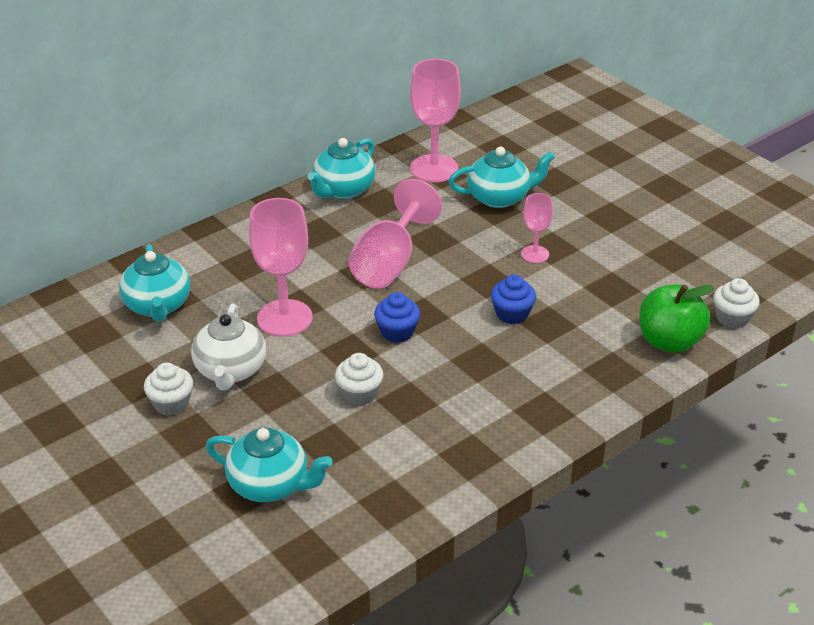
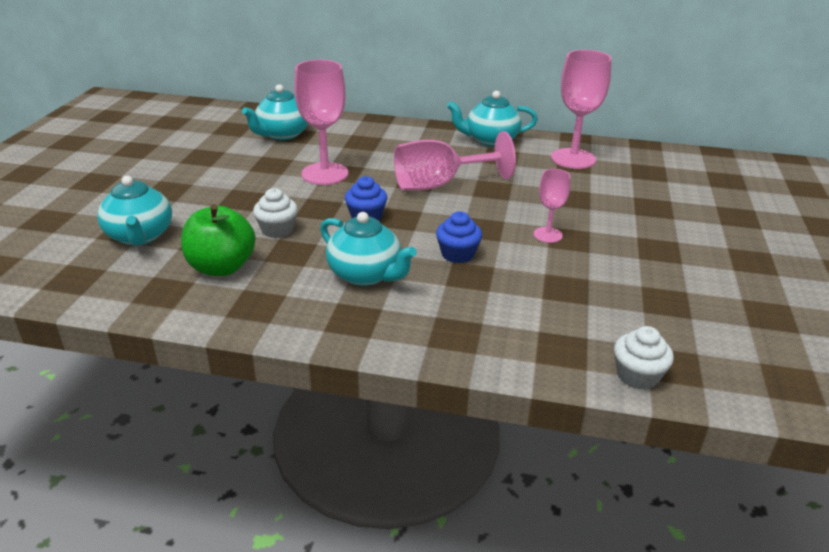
camera: 50 degrees right, 5 degrees down
(171, 403) = (191, 173): white cupcake -> none
(230, 370) = (247, 178): white teapot -> none
(499, 197) = (588, 194): turquoise teapot -> turquoise teapot (366, 274)
(669, 341) = (543, 350): green apple -> green apple (221, 267)

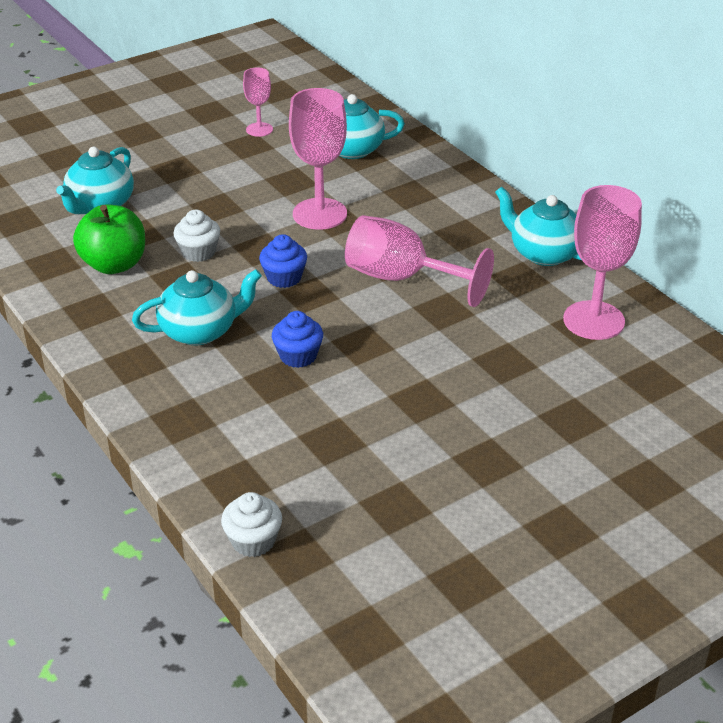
camera: 45 degrees right, 5 degrees up
(366, 274) = (200, 331): turquoise teapot -> turquoise teapot turned 105 degrees counterclockwise
(547, 235) = (408, 384): pink goblet -> pink goblet (259, 129)

